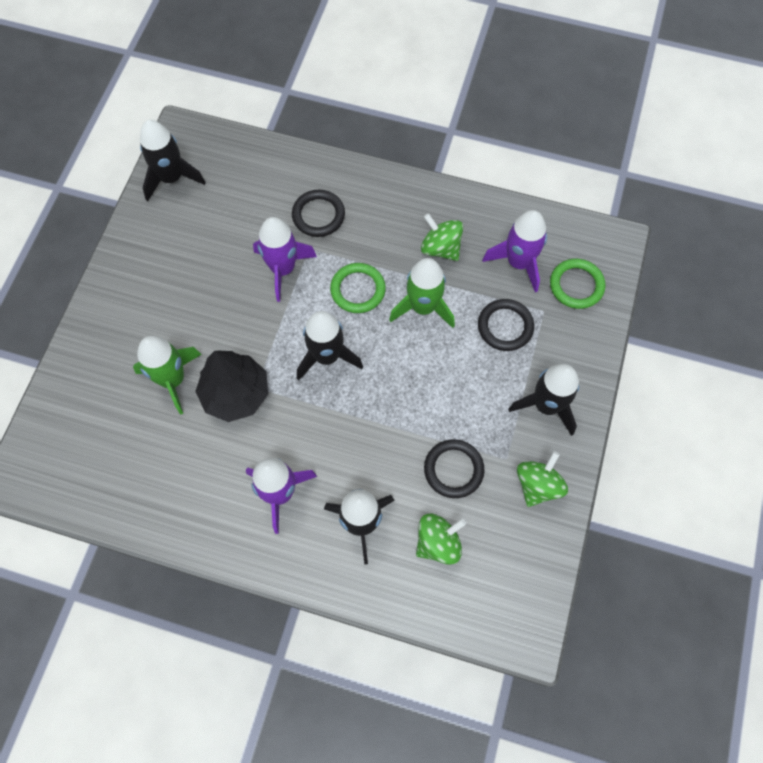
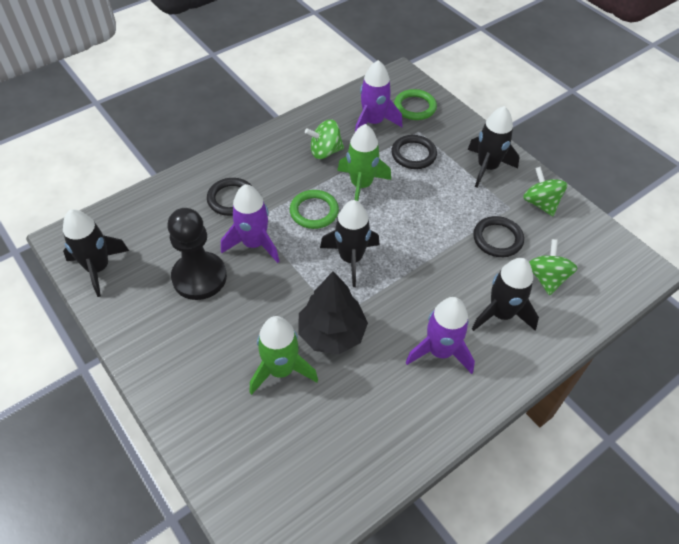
camera: 55 degrees left, 15 degrees down
(217, 255) = (199, 277): none -> black pawn

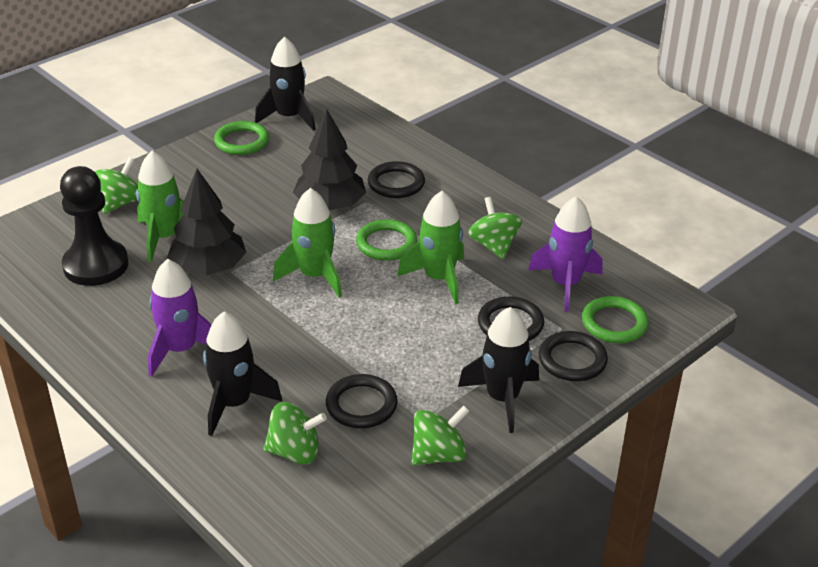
camera: 85 degrees right, 15 degrees down
(130, 307) = (242, 141): none -> green ring
(199, 277) = (281, 176): black pawn -> black pawn (96, 265)
(215, 413) = (120, 203): none -> green spinning top
(254, 244) = (330, 205): purple rocket -> black tree
(351, 259) = (315, 276): black rocket -> green rocket
(449, 131) = (572, 360): none -> black ring

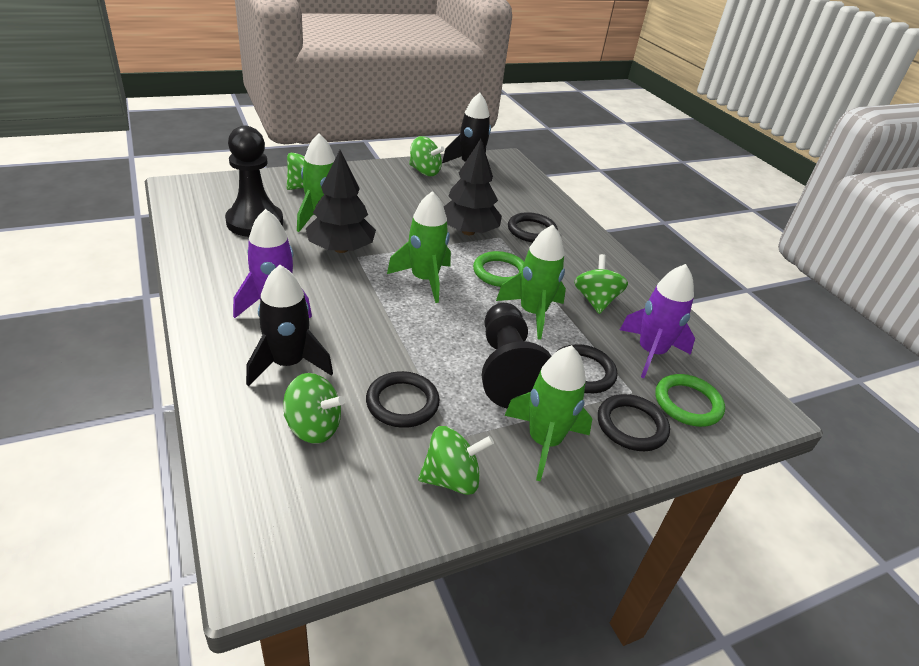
camera: 15 degrees right, 0 degrees up
(242, 141) = (424, 171): green ring -> green spinning top
(441, 344) = (507, 370): none -> black pawn
(502, 398) = (544, 442): black rocket -> green rocket

